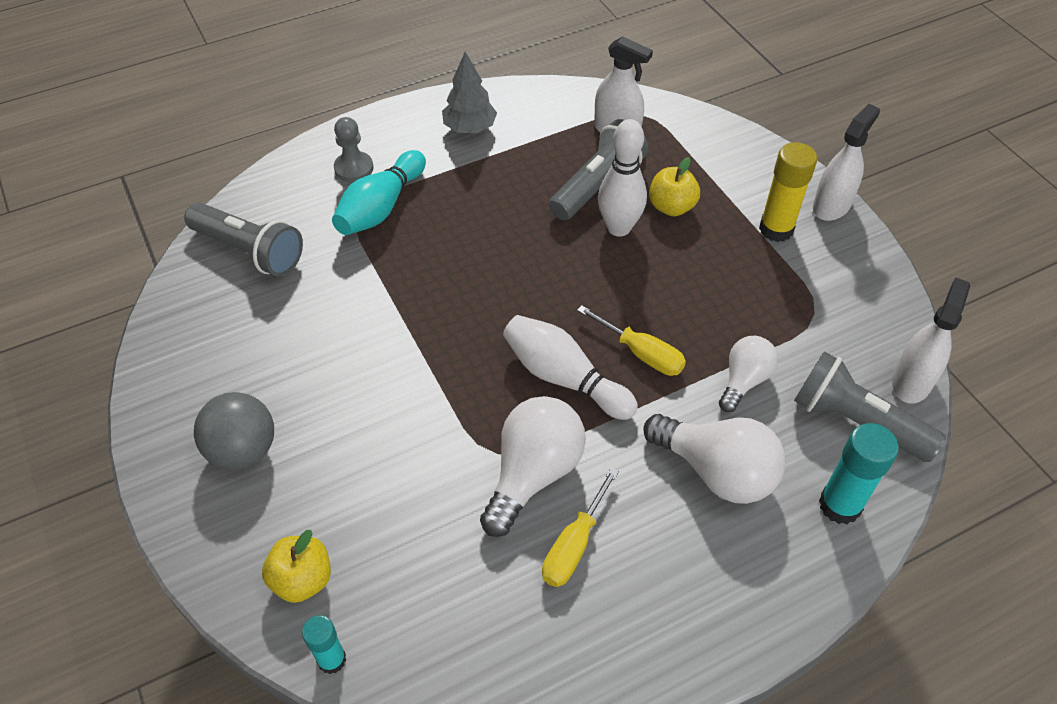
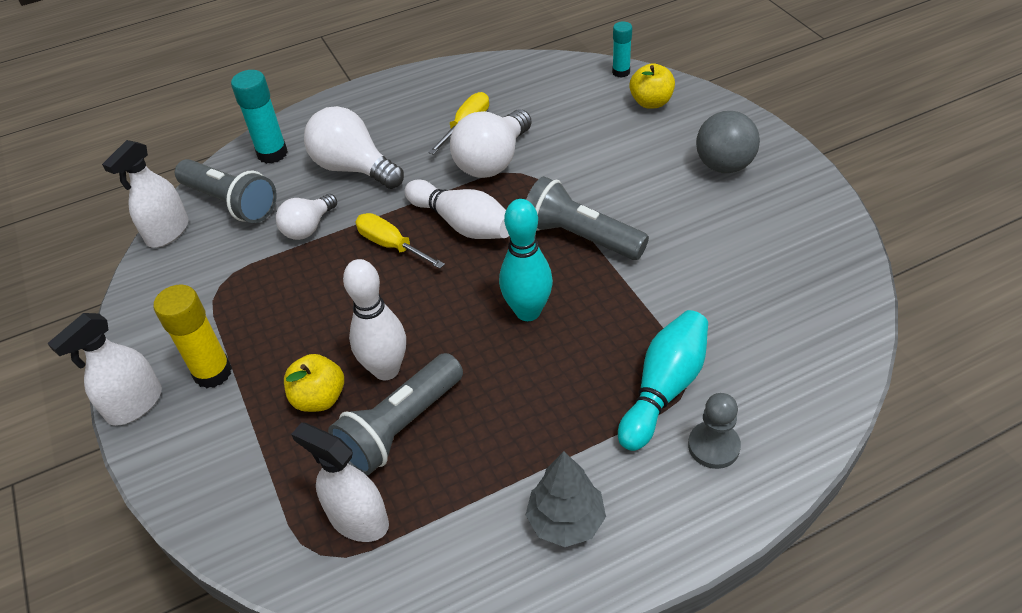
camera: 175 degrees left, 5 degrees down
(249, 251) = (798, 330): grey flashlight -> grey flashlight (581, 237)
(492, 275) = (528, 311): none -> turquoise bowling pin

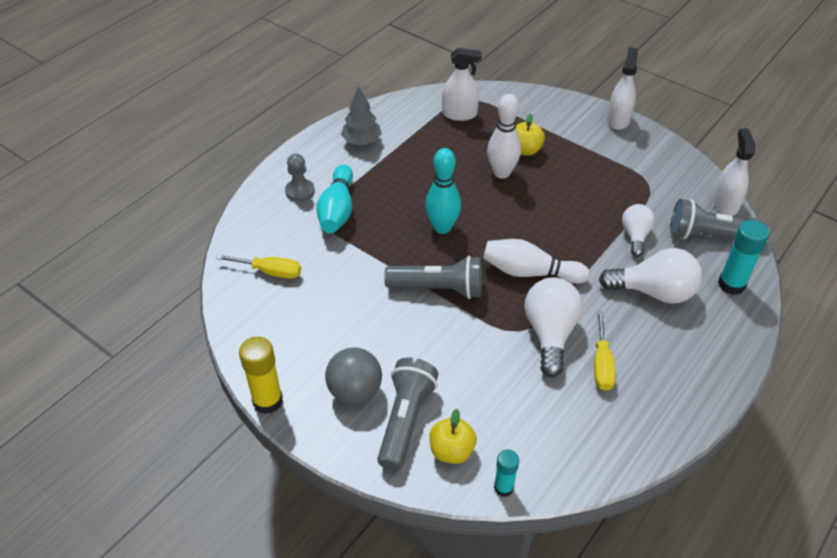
camera: 150 degrees right, 0 degrees up
(213, 373) = (595, 143): yellow glue stick -> yellow glue stick (267, 401)
(391, 245) = (566, 242): yellow screwdriver -> yellow screwdriver (270, 272)
(401, 426) = (470, 151): grey flashlight -> grey flashlight (405, 420)

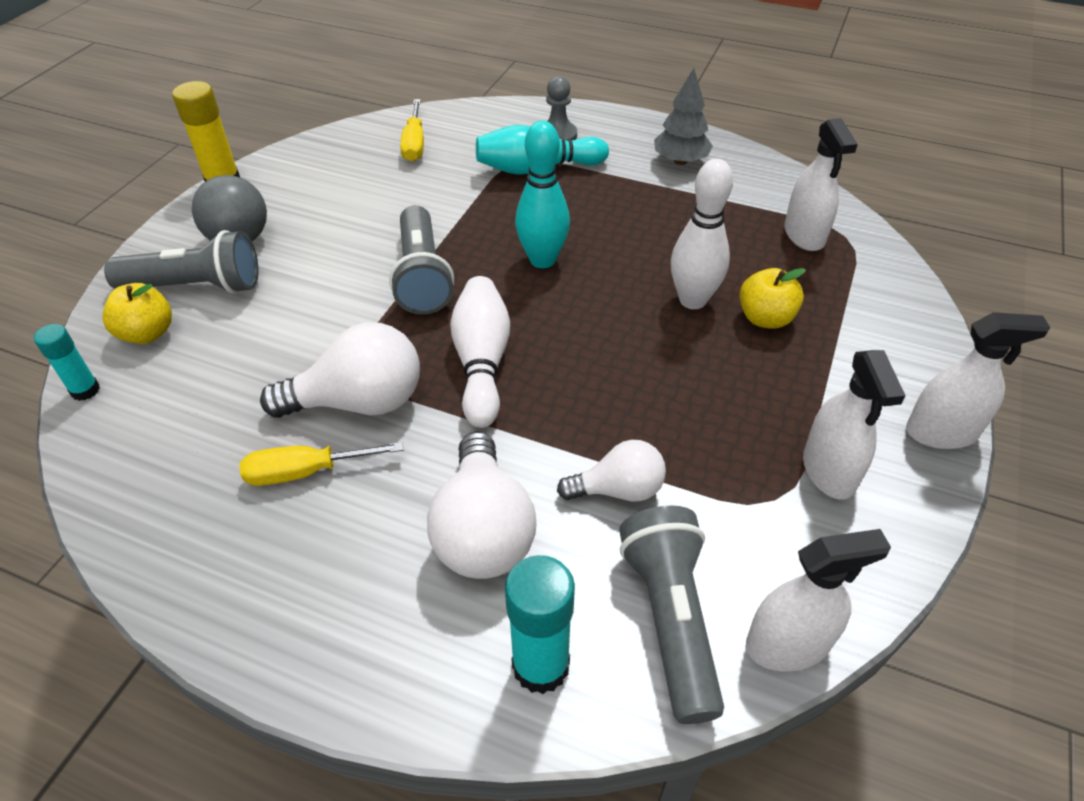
camera: 75 degrees right, 0 degrees up
(635, 162) = (828, 471): none -> white spray bottle

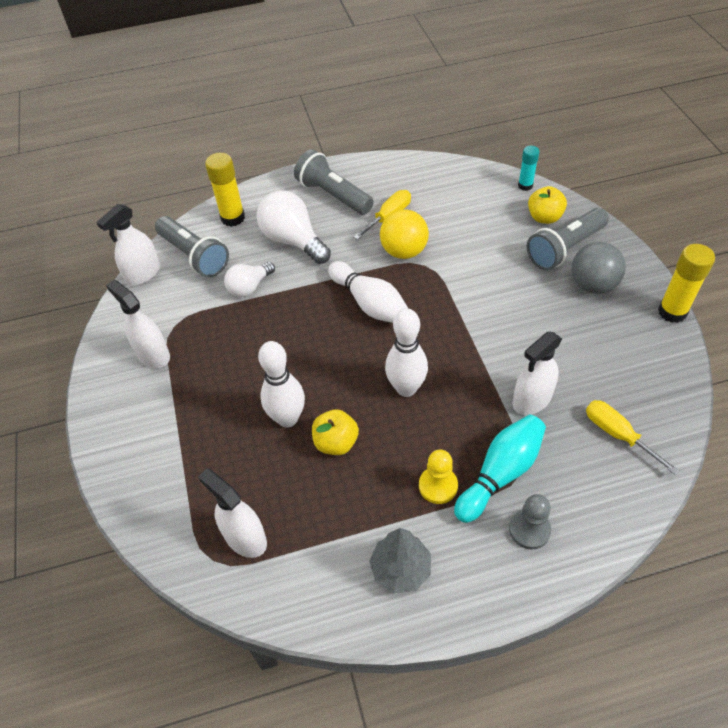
camera: 145 degrees right, 5 degrees up
(359, 402) = (404, 251): white light bulb -> yellow ball
(422, 276) = (461, 330): grey flashlight -> grey flashlight (333, 195)
(540, 665) = (233, 218): turquoise glue stick -> yellow glue stick
(542, 260) = (406, 388): turquoise bowling pin -> white bowling pin
(597, 186) = (438, 486): none -> yellow pawn
(765, 318) = (233, 433): yellow apple -> yellow apple (336, 442)
(941, 432) = (98, 414): white spray bottle -> white spray bottle (532, 400)

